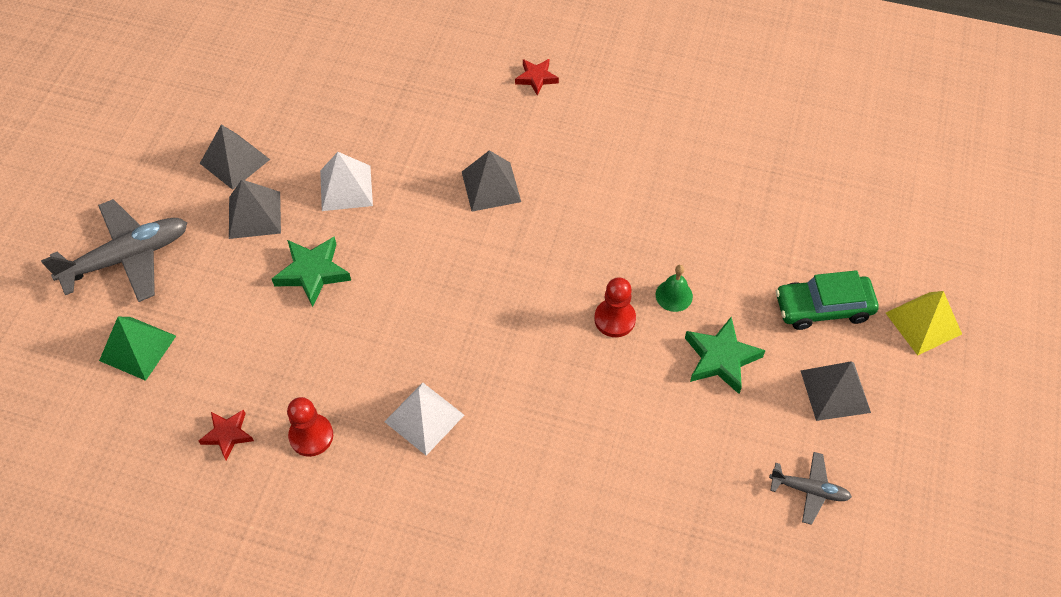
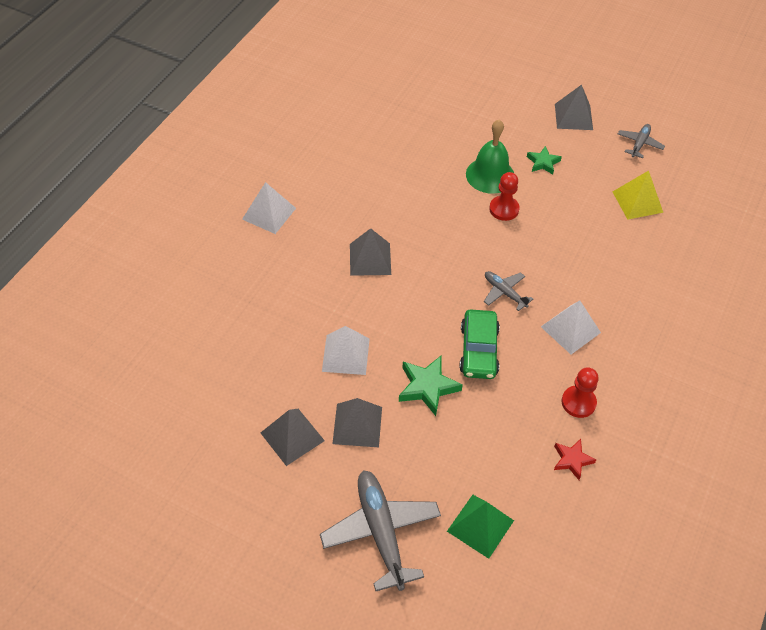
camera: 80 degrees left, 5 degrees down
(469, 335) = (504, 292): none -> grey plane
(536, 78) = (269, 213): red star -> white pyramid
(674, 295) = (490, 175): green bell -> green bell, size x1.87
(721, 358) = (543, 163): green star -> green star, size x0.63
(823, 308) = (512, 107): green car -> green car (479, 350)
(923, 323) = (531, 67): yellow pyramid -> yellow pyramid (637, 201)

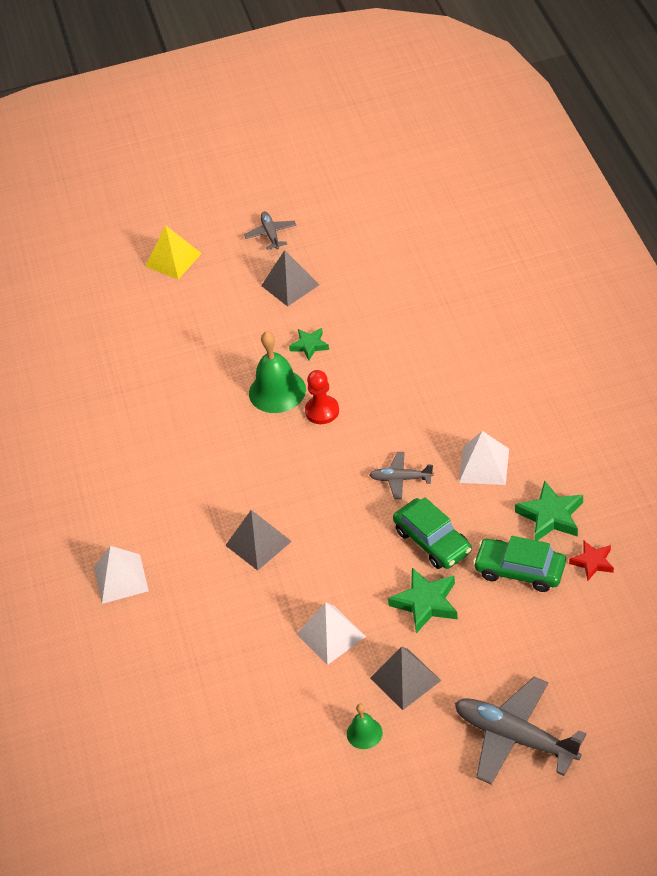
camera: 35 degrees left, 5 degrees down
(292, 436) = (364, 733): grey pyramid -> green bell
(480, 525) = (580, 667): green pyramid -> none
(514, 421) = (520, 571): none -> green car
(578, 402) = (551, 516): red pawn -> green star
(637, 201) = (422, 319): yellow pyramid -> yellow pyramid (173, 260)
(639, 144) = (371, 268): grey plane -> grey plane (271, 234)

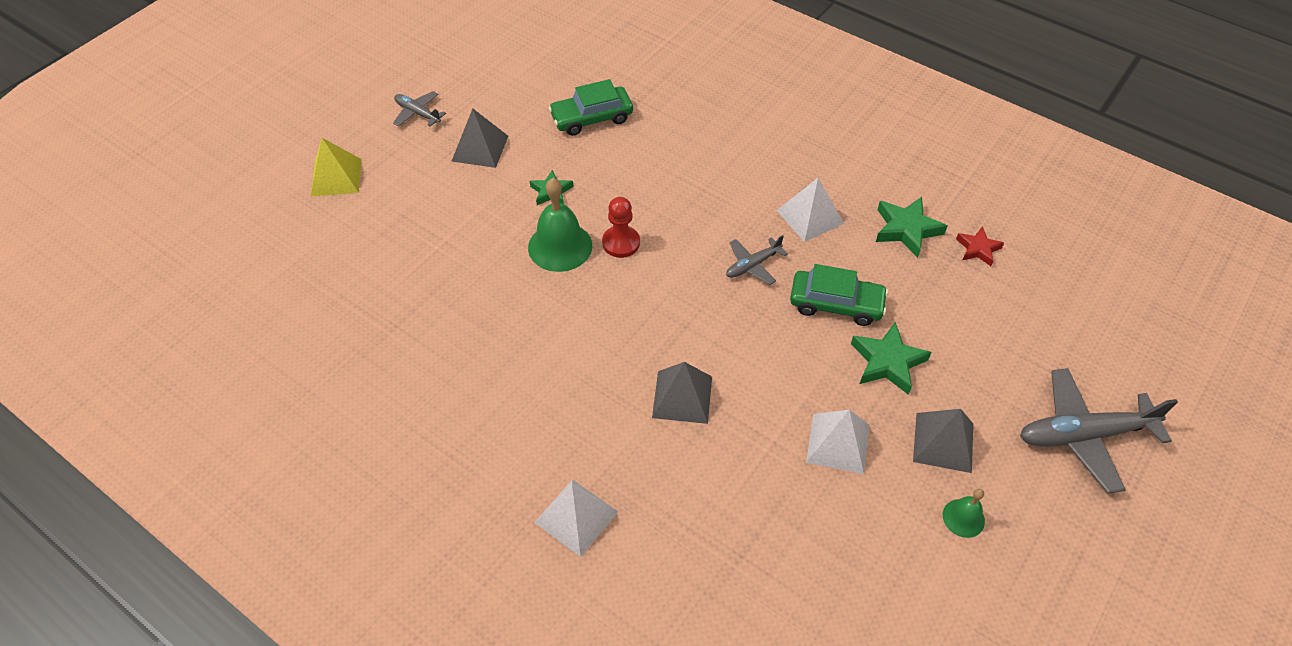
camera: 45 degrees left, 5 degrees up
(520, 571) = (932, 288): green car -> green car (592, 118)

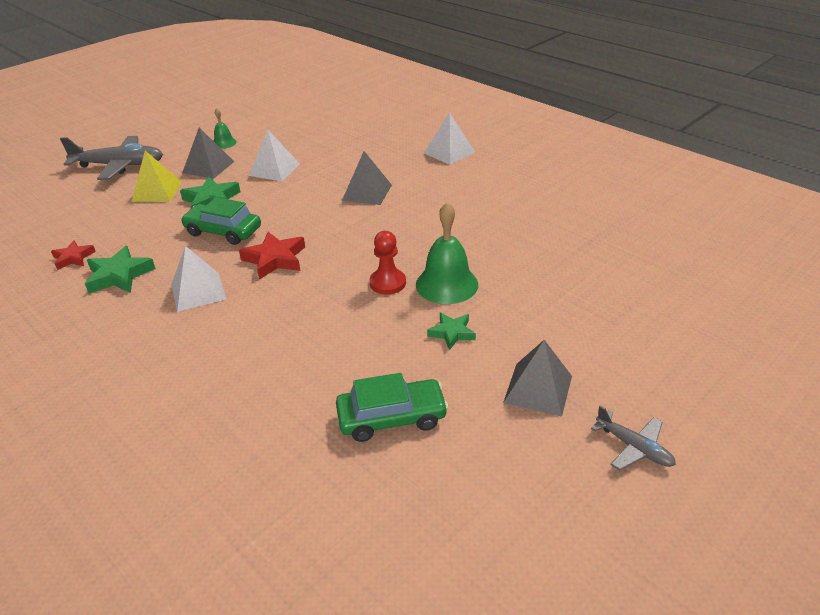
camera: 170 degrees left, 15 degrees down
(336, 177) = (709, 368): yellow pyramid -> yellow pyramid (157, 191)
(752, 265) = (275, 259): grey plane -> red star

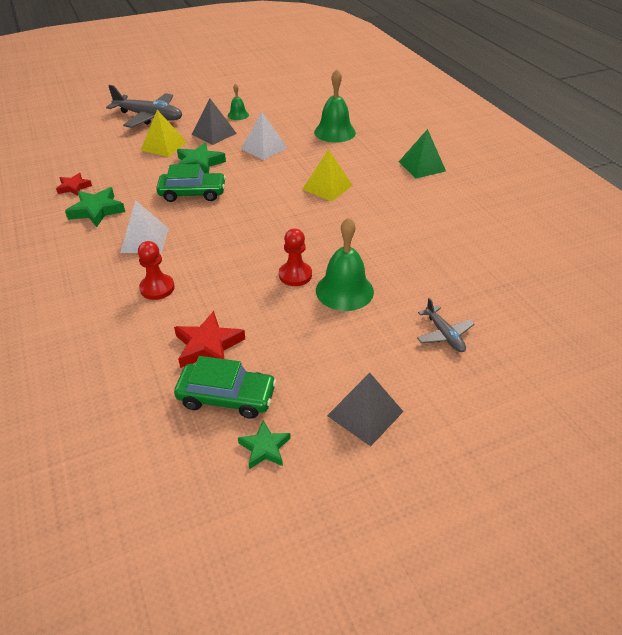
camera: 20 degrees right, 5 degrees up
(223, 231) = (192, 193): green car -> green car turned 135 degrees clockwise
(245, 335) = (157, 288): none -> red pawn
(275, 259) = (218, 228): red star -> red star (208, 346)
(341, 139) = (334, 132): none -> green bell
(367, 192) = (327, 187): grey pyramid -> yellow pyramid
(449, 152) = (422, 166): white pyramid -> green pyramid
(452, 333) = (321, 337): green star -> green star (264, 448)
(634, 447) = (419, 499): grey plane -> grey plane (444, 334)

